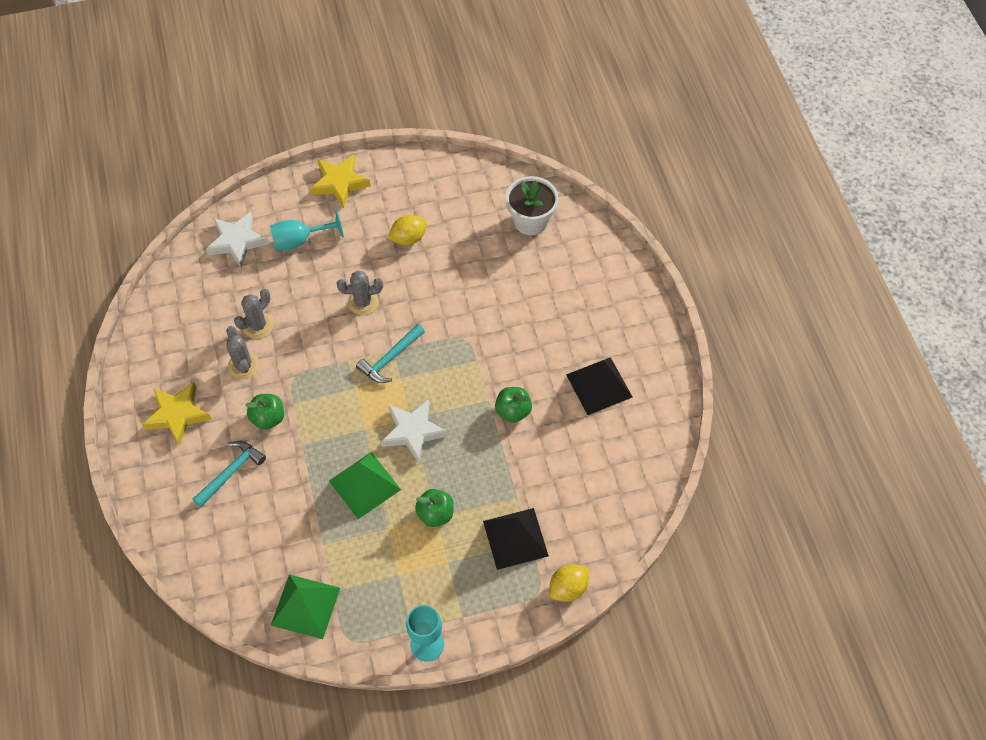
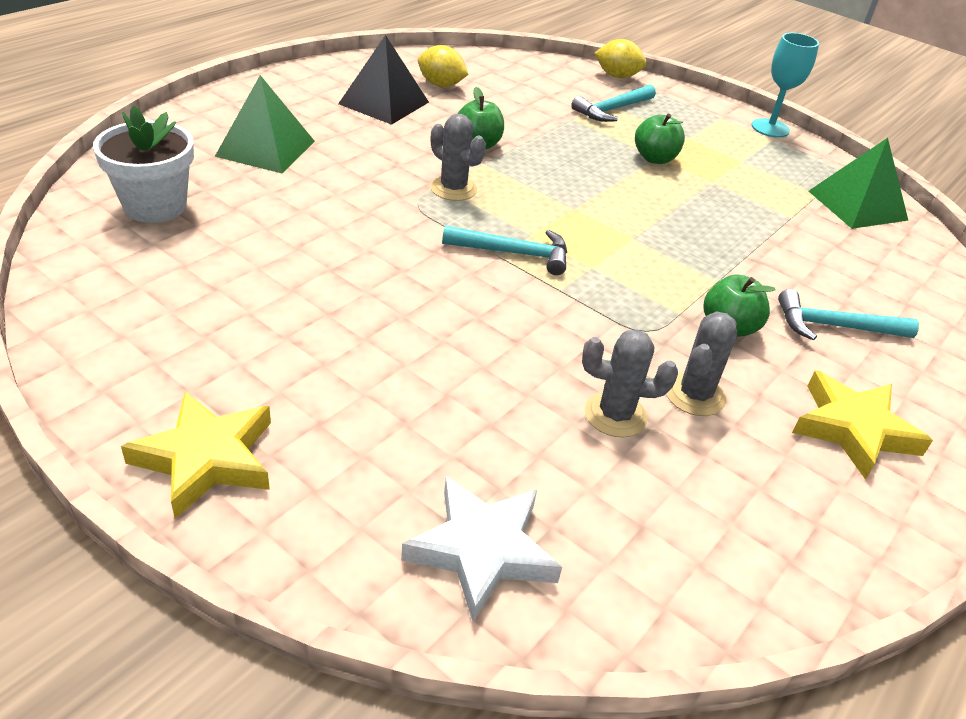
camera: 130 degrees left, 20 degrees down
(300, 240) = (397, 448): turquoise goblet -> none
(363, 302) = (451, 314): grey cactus -> grey cactus (453, 189)
(364, 485) = (692, 213): green pyramid -> green pyramid (265, 148)
(408, 238) = (282, 313): yellow lemon -> yellow lemon (441, 85)
(413, 431) = (587, 201): white star -> none
(515, 538) = (612, 110): black pyramid -> turquoise hammer

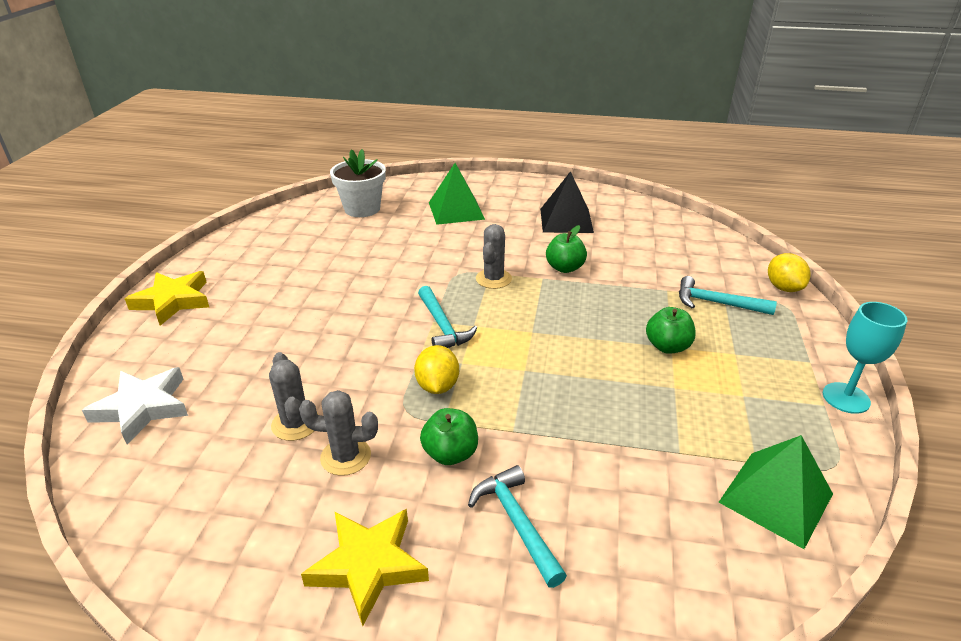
camera: 65 degrees right, 5 degrees down
(441, 85) = (625, 228): yellow lemon -> yellow lemon (437, 386)

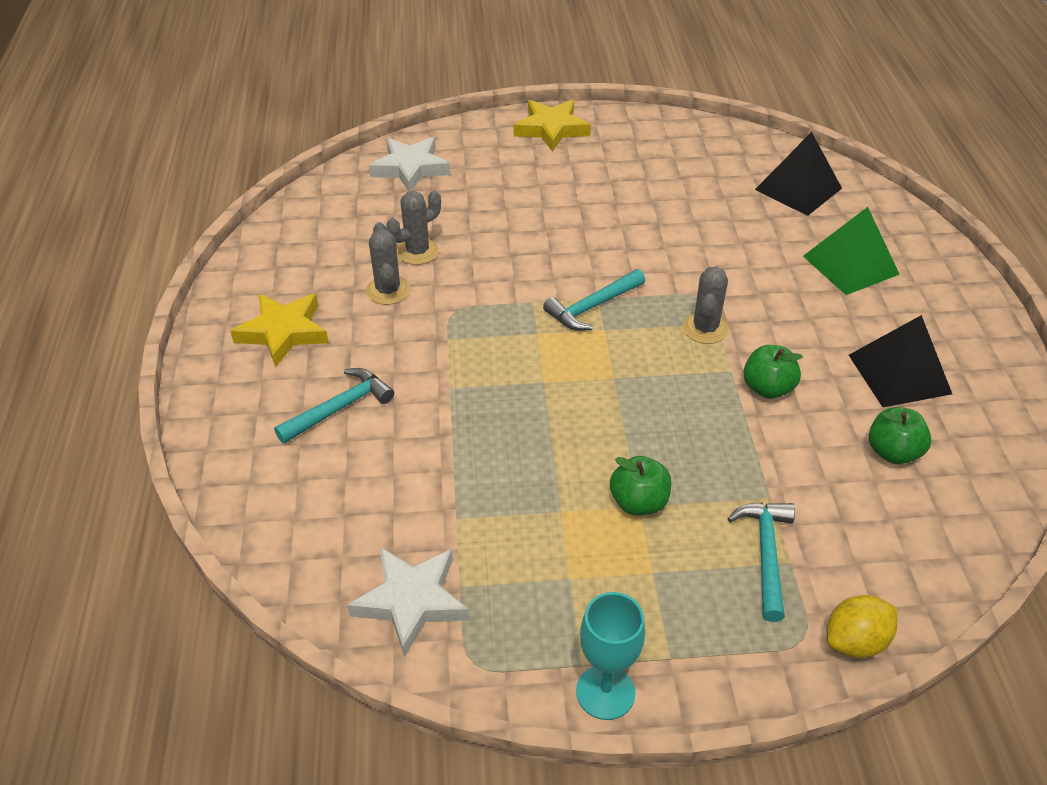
camera: 75 degrees right, 10 degrees up
(362, 209) = (798, 189): white flower pot -> black pyramid
(437, 386) = (495, 324): yellow lemon -> none
(450, 454) = (408, 352): green apple -> green apple (893, 452)
(493, 279) = (705, 328): grey cactus -> grey cactus turned 75 degrees counterclockwise
(776, 498) = (411, 601): green pyramid -> white star

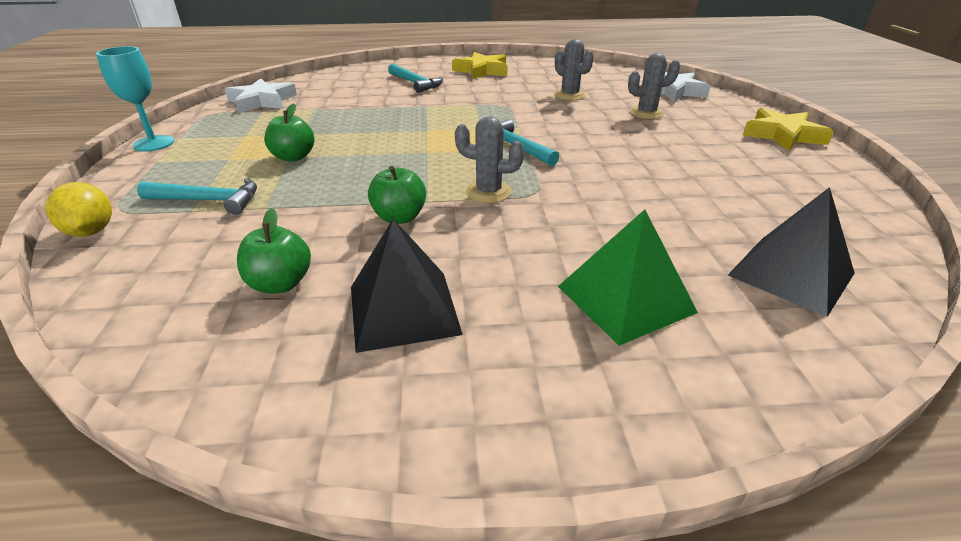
camera: 90 degrees right, 10 degrees down
(388, 290) = (524, 89): grey cactus -> grey cactus (646, 113)

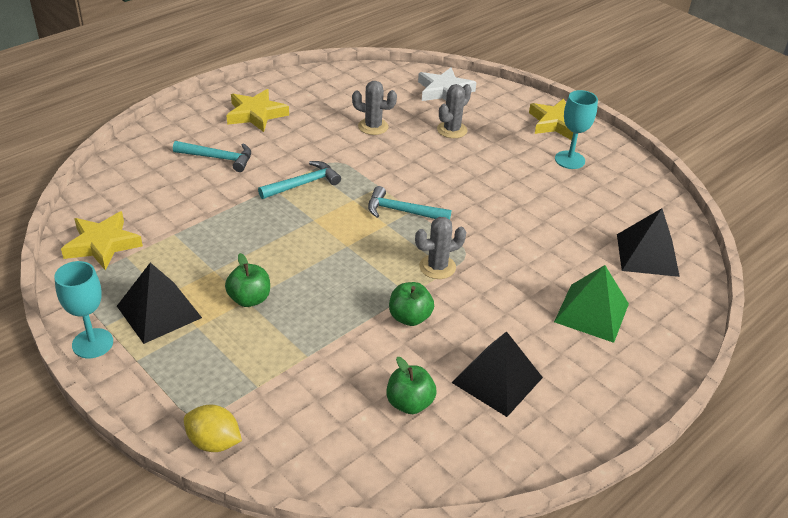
camera: 40 degrees left, 5 degrees up
(209, 200) = (255, 372): turquoise hammer -> turquoise hammer (303, 184)
(223, 142) = (159, 312): none -> black pyramid
(262, 101) = (102, 244): white star -> yellow star
(766, 163) = (569, 160): none -> turquoise goblet

